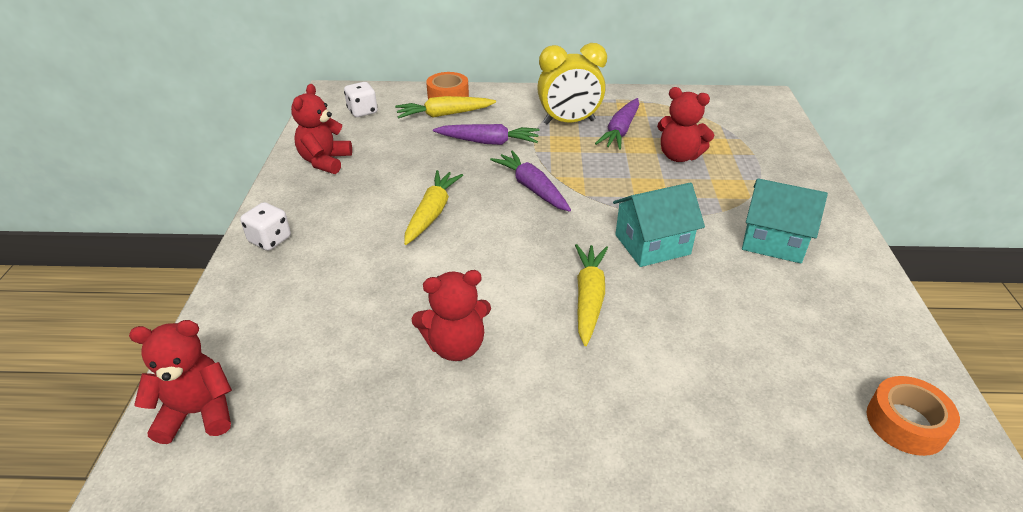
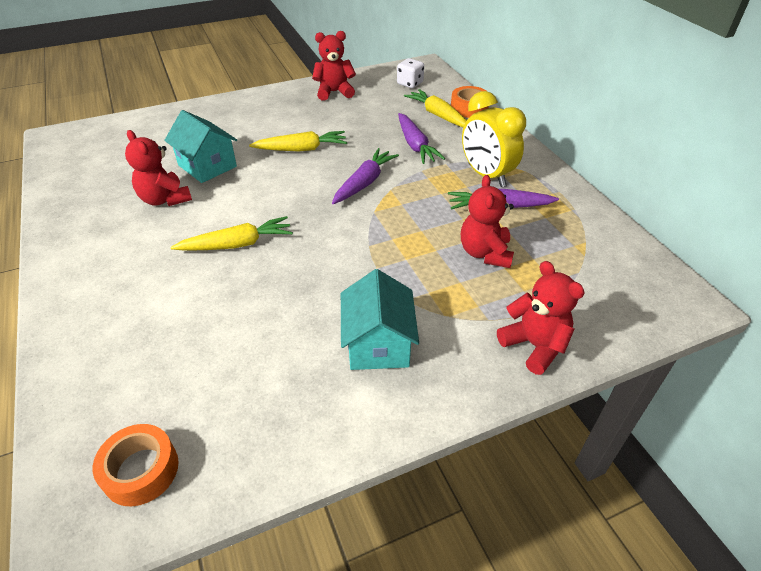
camera: 65 degrees right, 5 degrees up
(198, 413) = (91, 135): red teddy bear -> red teddy bear (534, 345)
(270, 240) = (238, 104): white dice -> none
(652, 244) = (325, 263): turquoise house -> turquoise house (207, 166)

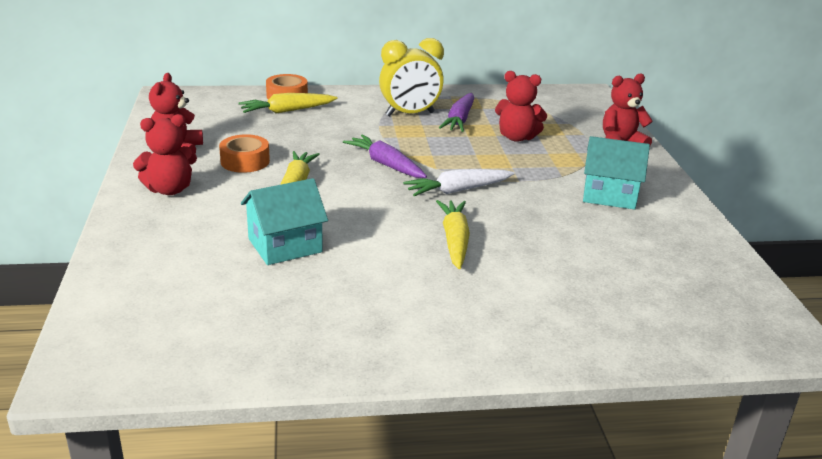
camera: 75 degrees left, 15 degrees down
(141, 470) = (731, 308): orange tape -> orange tape (245, 161)
(165, 199) = (341, 278): red teddy bear -> red teddy bear (169, 189)
(334, 231) = (458, 190): none -> white carrot
(410, 84) = (204, 110): white dice -> none
(415, 145) = (335, 131): purple carrot -> none

